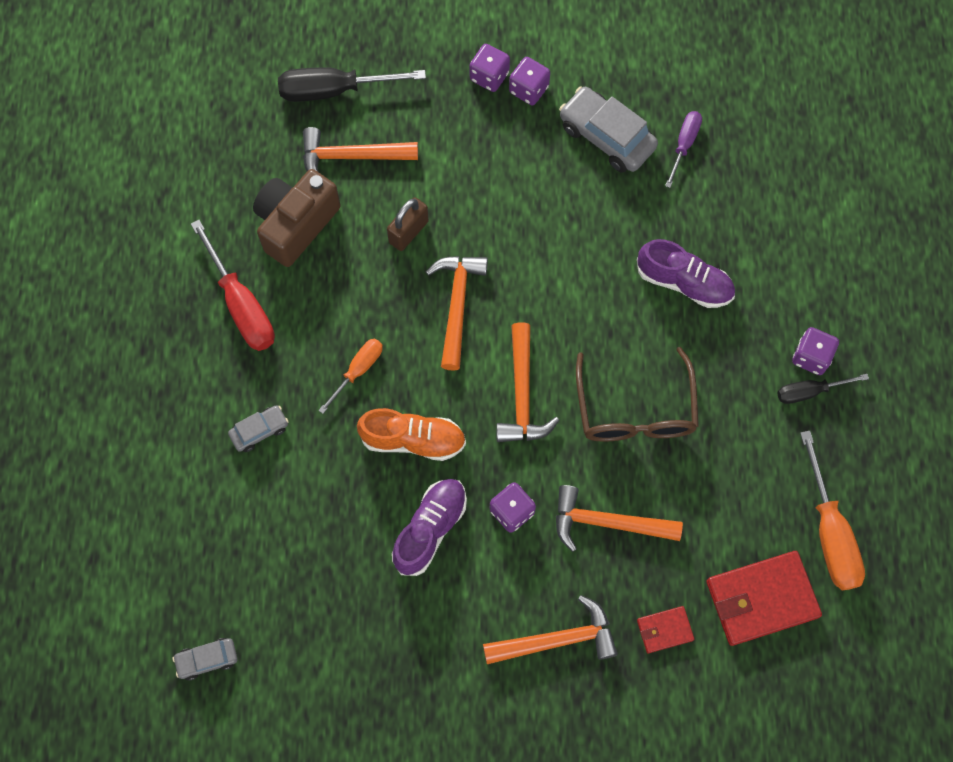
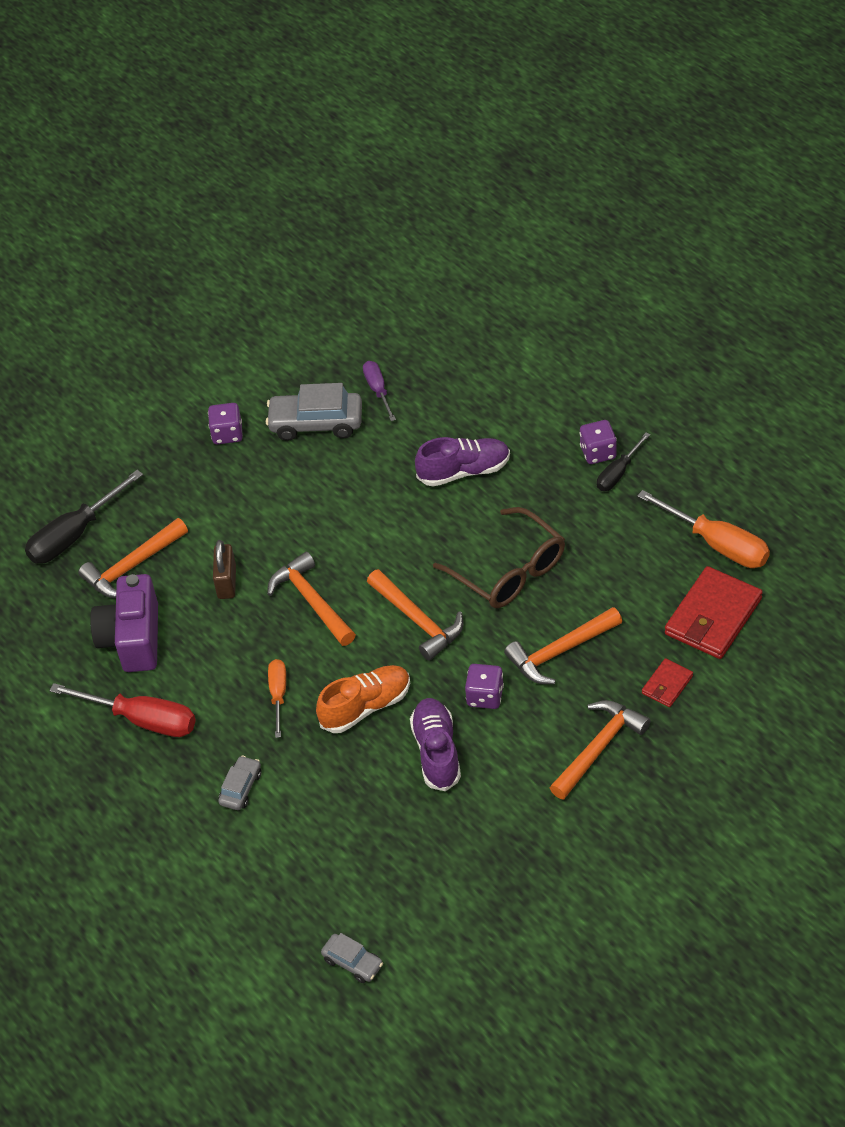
camera: 35 degrees left, 20 degrees down
(207, 659) = (353, 962): grey car -> grey car turned 90 degrees counterclockwise
(296, 224) = (132, 639): brown camera -> purple camera
(489, 76) = (188, 446): purple dice -> none

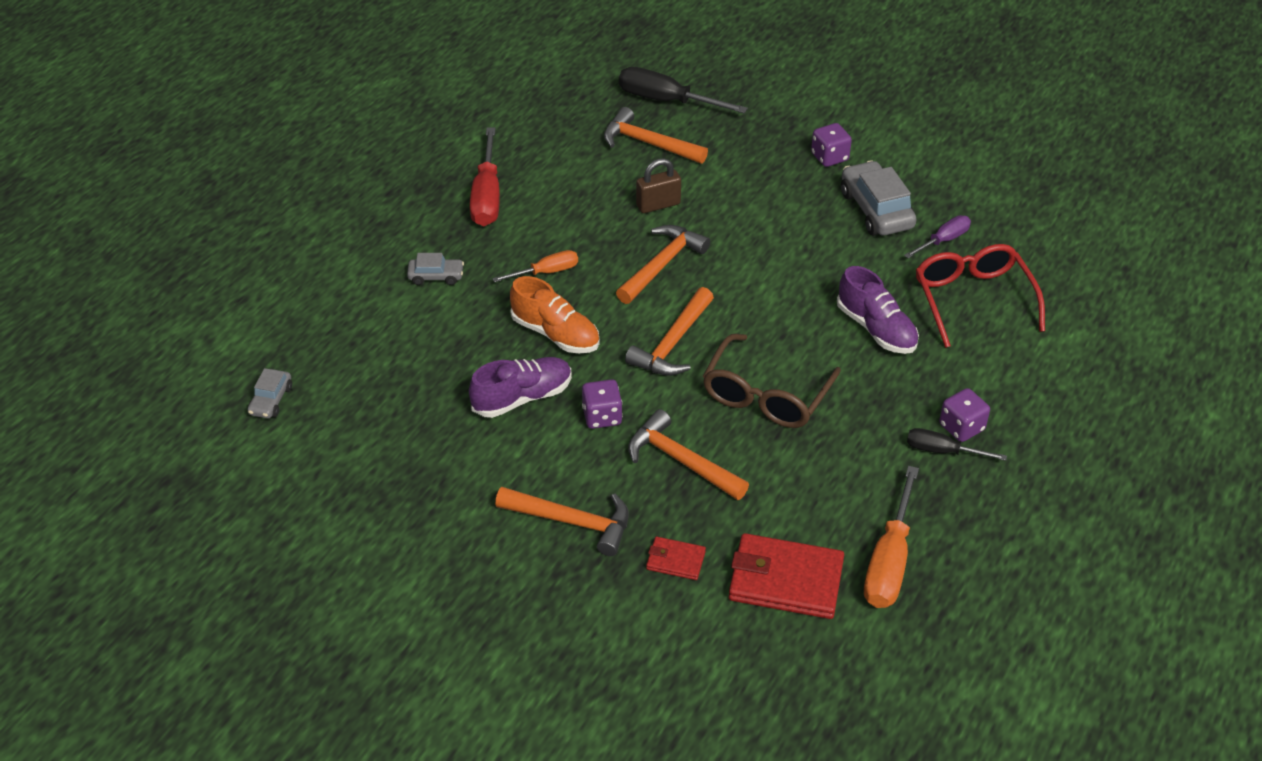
camera: 65 degrees right, 5 degrees down
(132, 639) = (570, 166): purple camera -> none
(458, 395) = (972, 299): none -> red glasses

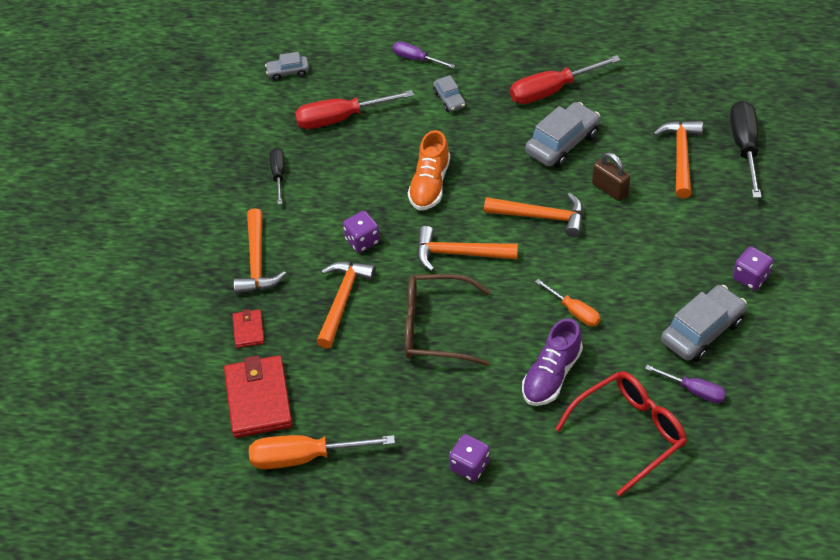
camera: 70 degrees right, 5 degrees up
(348, 282) = (416, 59): none -> purple screwdriver
(392, 376) = (340, 118): none -> red screwdriver
(522, 397) = (357, 191): purple shoe -> none
(546, 272) = (491, 155): orange screwdriver -> orange screwdriver (574, 311)
(569, 215) = (562, 143): none -> grey car
(942, 451) = (436, 460): black screwdriver -> black screwdriver (278, 175)

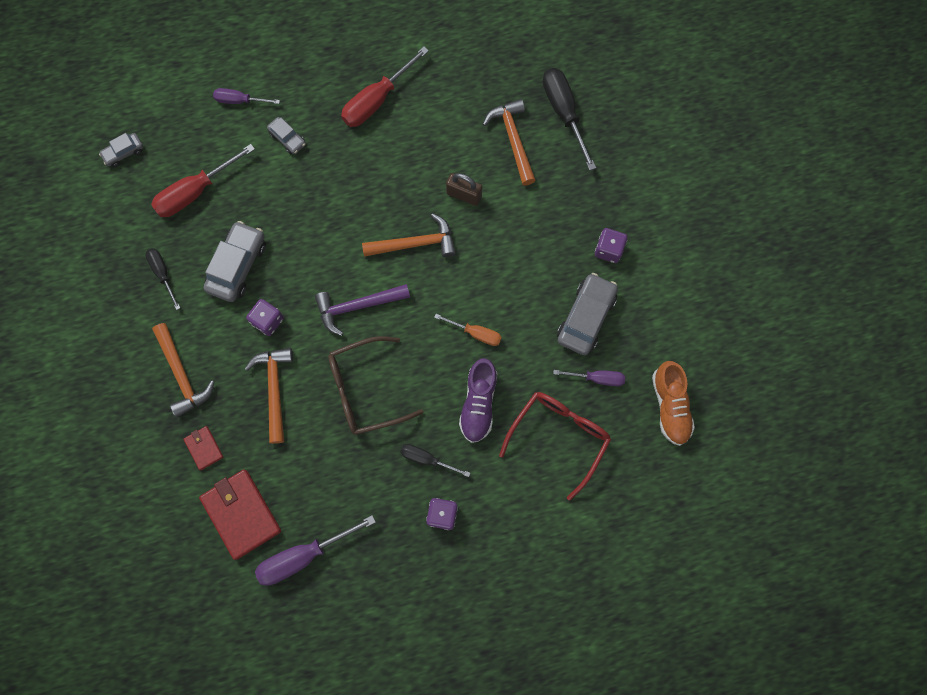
camera: 25 degrees left, 25 degrees up
(304, 457) = (303, 556): orange screwdriver -> purple screwdriver
(430, 185) = (305, 240): orange shoe -> orange shoe (670, 406)
(459, 254) = (358, 306): orange hammer -> purple hammer
(474, 409) = (426, 459): none -> black screwdriver
(562, 143) = (406, 157): grey car -> grey car (237, 265)

